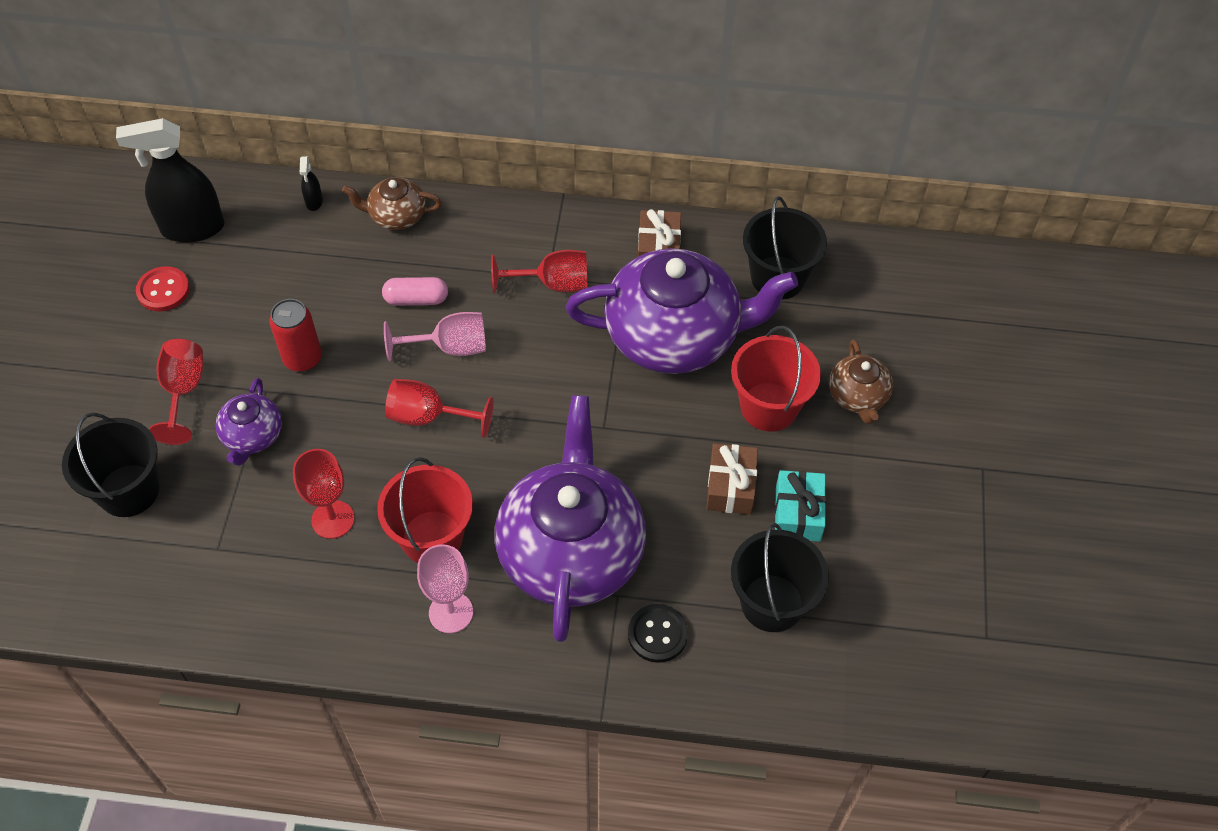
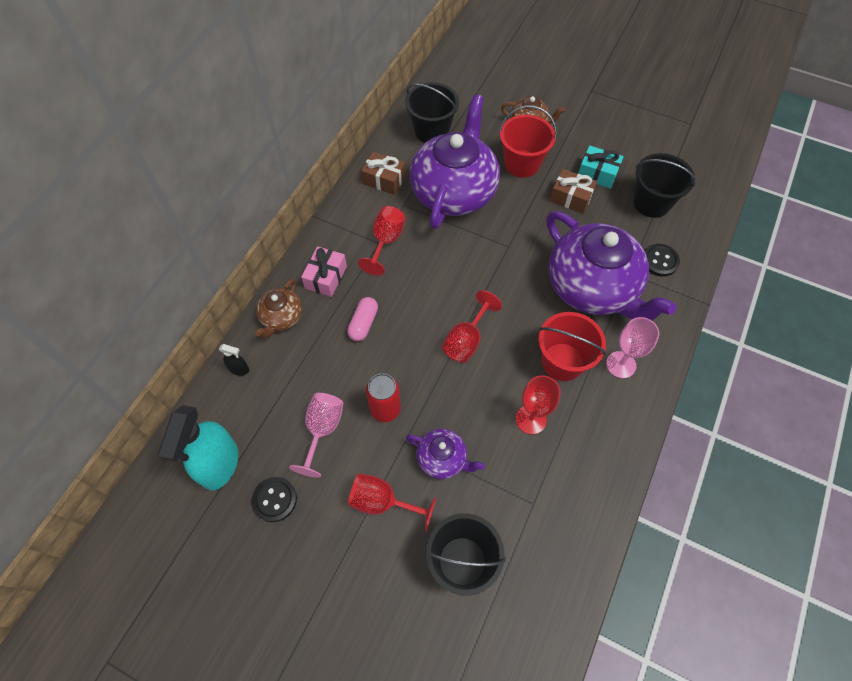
camera: 70 degrees left, 5 degrees up
(163, 290) = (274, 499): red button -> black button
(192, 228) = (220, 465): black spray bottle -> turquoise spray bottle
(450, 347) = (413, 313): pink goblet -> pink goblet (322, 430)
(471, 239) = (326, 277): none -> pink gift
(571, 550) = (593, 288): purple teapot -> purple teapot turned 150 degrees counterclockwise

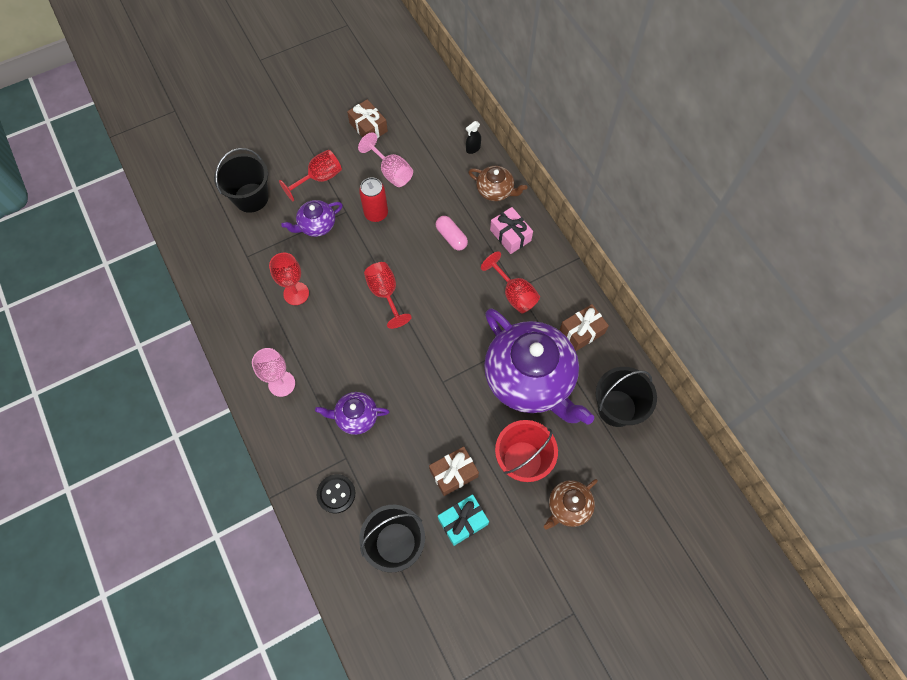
camera: 125 degrees right, 5 degrees up
(220, 465) = (413, 111): turquoise spray bottle -> none
(274, 499) = (368, 127): black button -> brown gift
(281, 318) = (495, 190): brown teapot -> brown teapot turned 150 degrees clockwise
(562, 362) = (317, 345): red bucket -> none
(593, 288) = (356, 417): purple teapot -> purple teapot, size x0.46

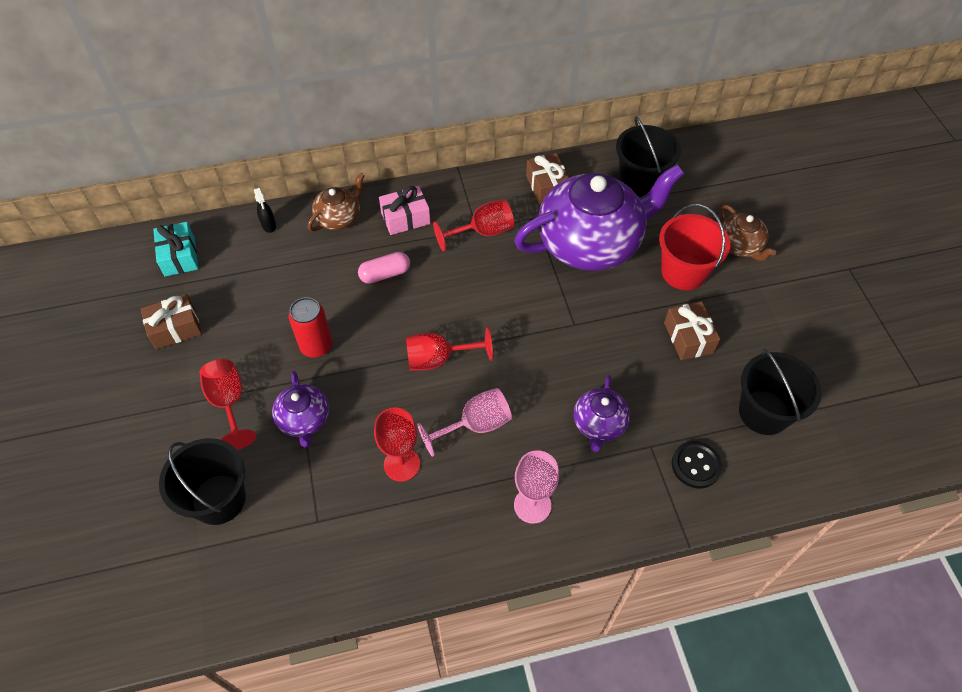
camera: 75 degrees left, 10 degrees down
(391, 172) = (261, 316): pink goblet -> pink goblet (475, 425)
(463, 521) = (745, 341): turquoise gift -> turquoise gift (179, 256)

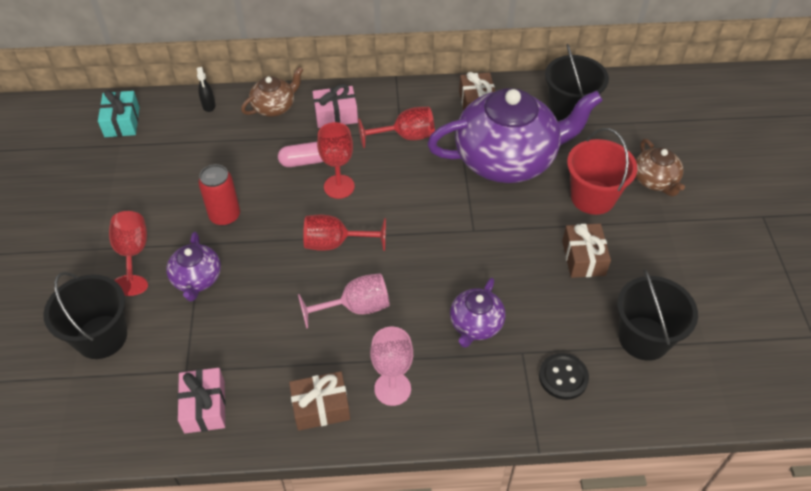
camera: 10 degrees right, 5 degrees down
(175, 328) = (102, 183): brown gift -> brown gift (321, 407)
(346, 557) = (204, 407): none -> pink gift
(402, 464) = (277, 332): red goblet -> red goblet (339, 186)

